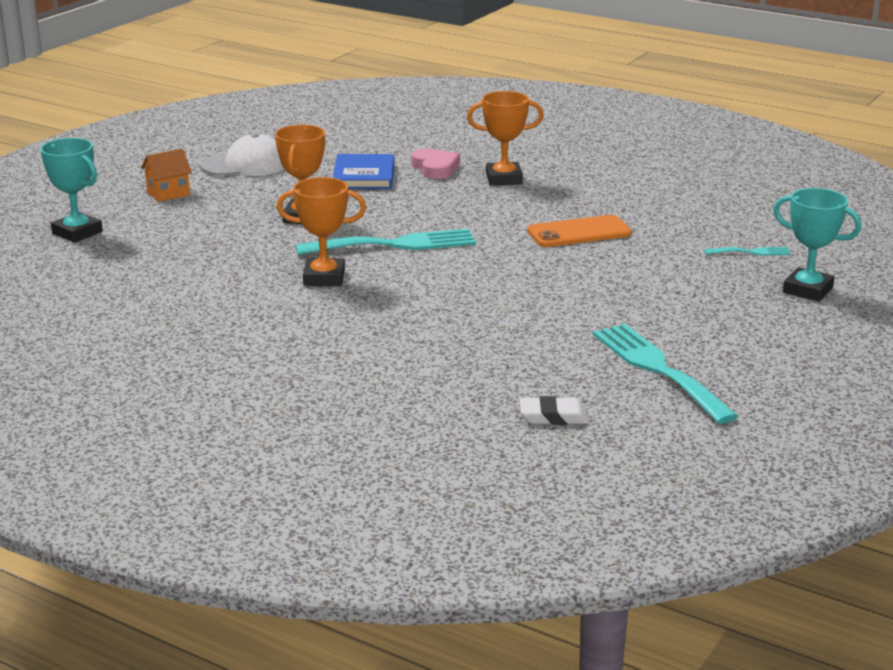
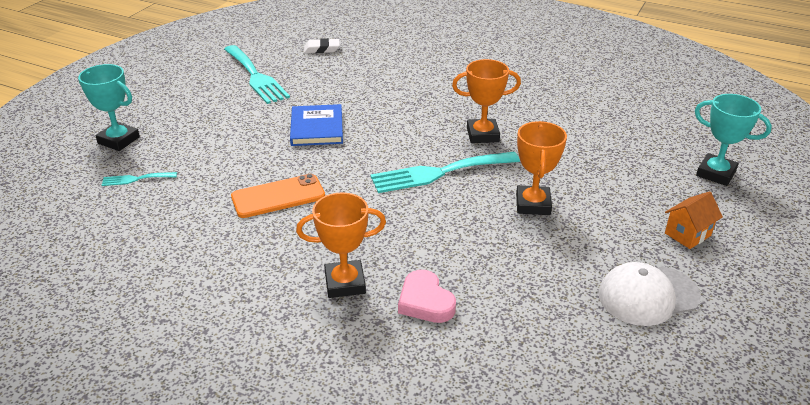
camera: 175 degrees right, 10 degrees up
(364, 175) = (502, 280): blue book -> blue book (317, 128)

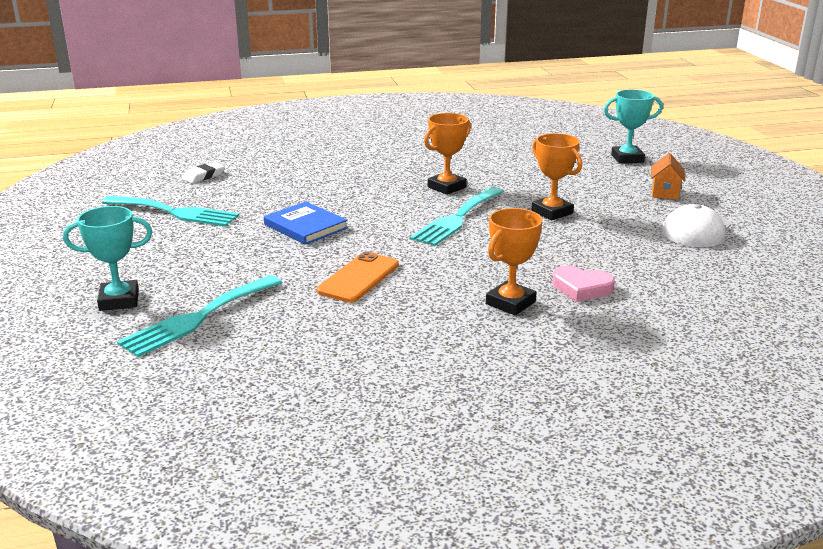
camera: 40 degrees left, 10 degrees down
(136, 179) = (198, 318): turquoise fork -> turquoise fork, size x2.12

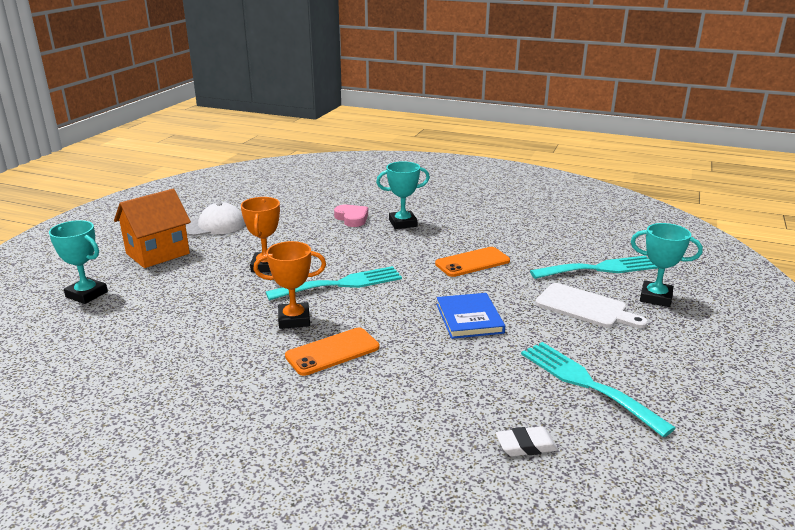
camera: 145 degrees left, 0 degrees up
(199, 267) = (585, 307): none -> white cutting board
(385, 180) = (332, 352): none -> orange phone
(510, 303) = (403, 223): orange trophy -> turquoise trophy
(665, 193) = (158, 253): orange house -> orange house, size x1.87

